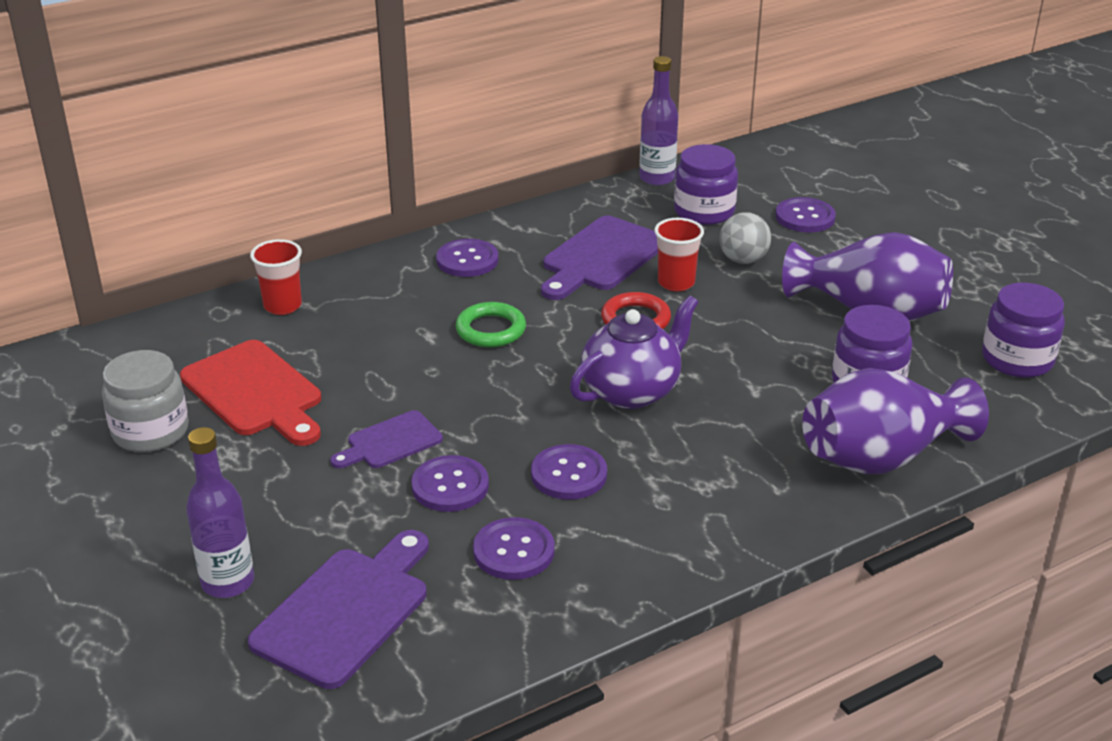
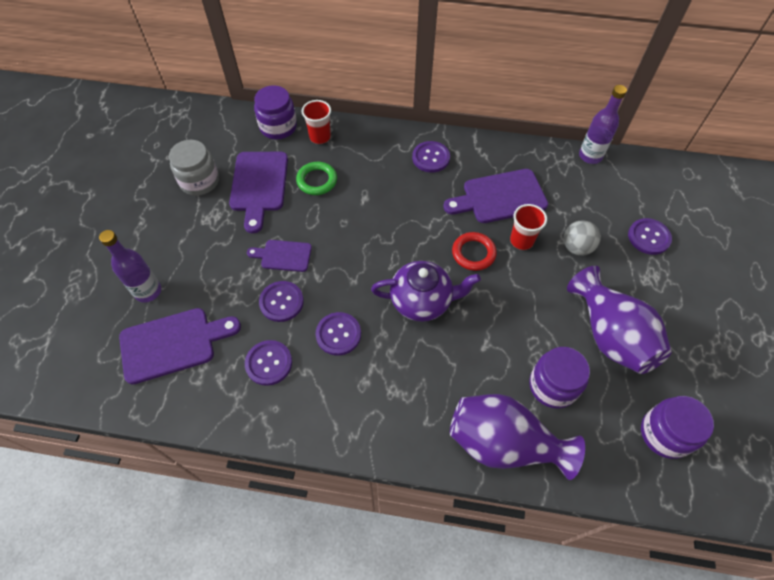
camera: 40 degrees right, 25 degrees up
(255, 392) = (259, 185): red cutting board -> purple cutting board
(491, 330) = (396, 213): green ring -> green ring (317, 180)
(704, 212) = (591, 197): purple jar -> purple jar (278, 127)

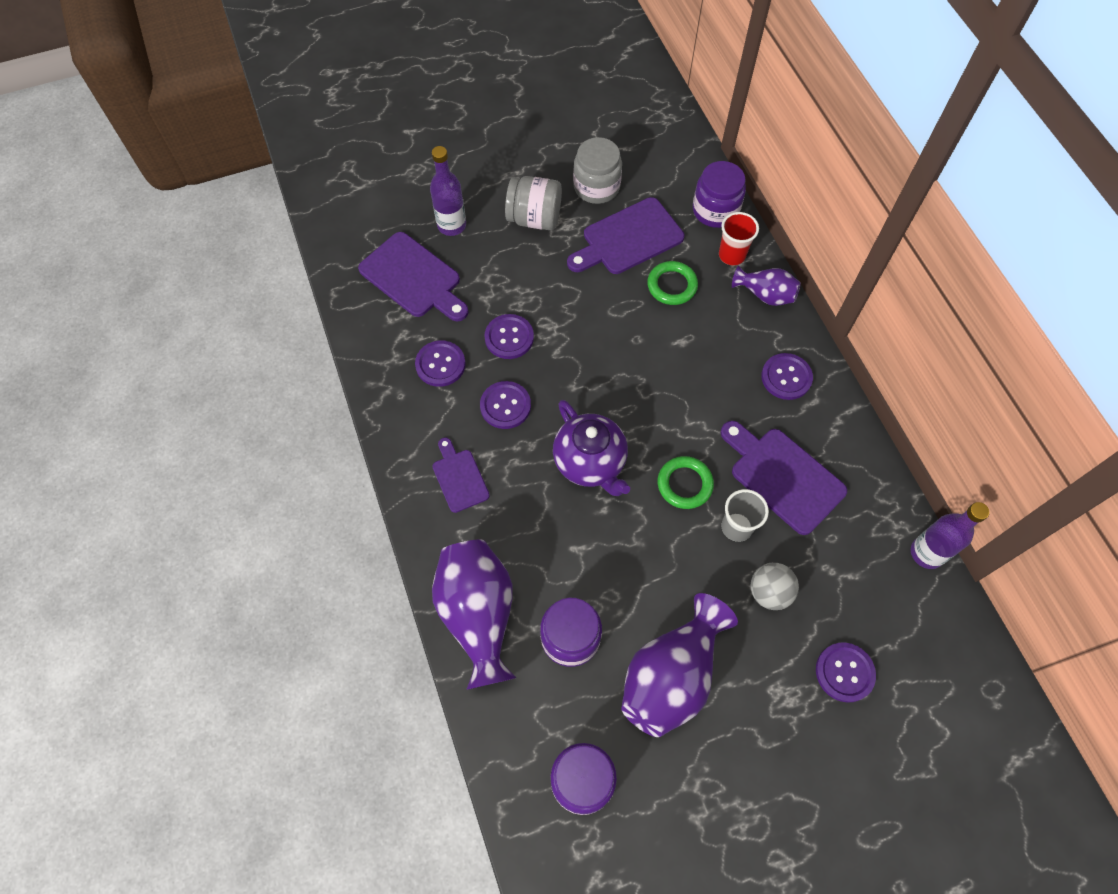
camera: 60 degrees right, 5 degrees up
(192, 232) = (534, 218): none -> grey jar
(283, 255) = (561, 309): purple cutting board -> purple cutting board (459, 477)
(363, 136) = (765, 295): none -> purple vase
(473, 253) = (684, 484): red ring -> green ring
(521, 241) = (736, 527): red cup -> grey cup

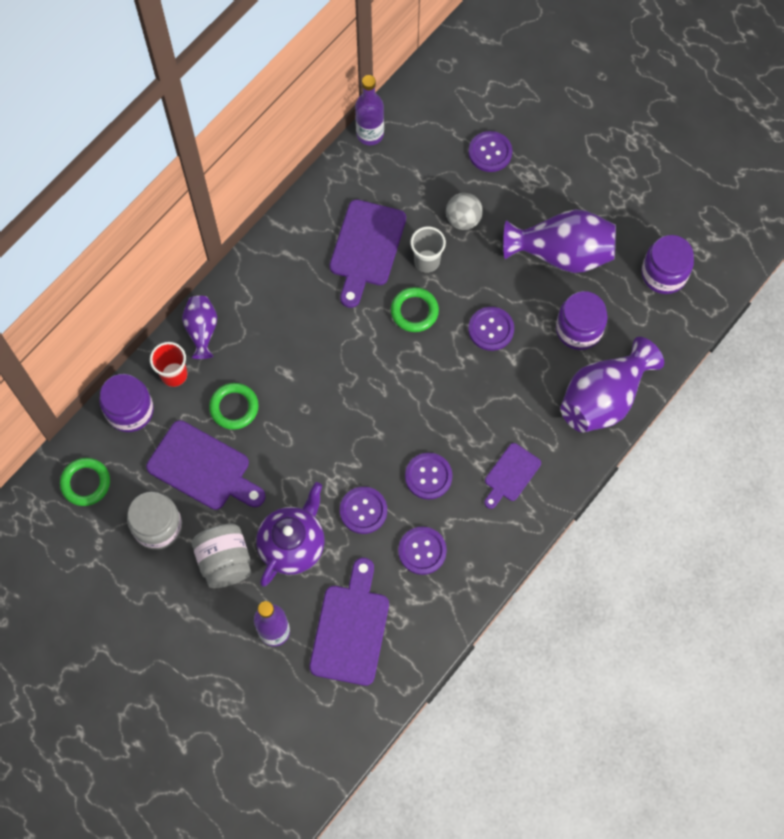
camera: 120 degrees left, 5 degrees up
(590, 462) = (438, 386): purple teapot -> purple teapot (293, 544)
(666, 156) = (86, 483): none -> green ring
(786, 377) = (275, 281): purple button -> purple button (491, 329)

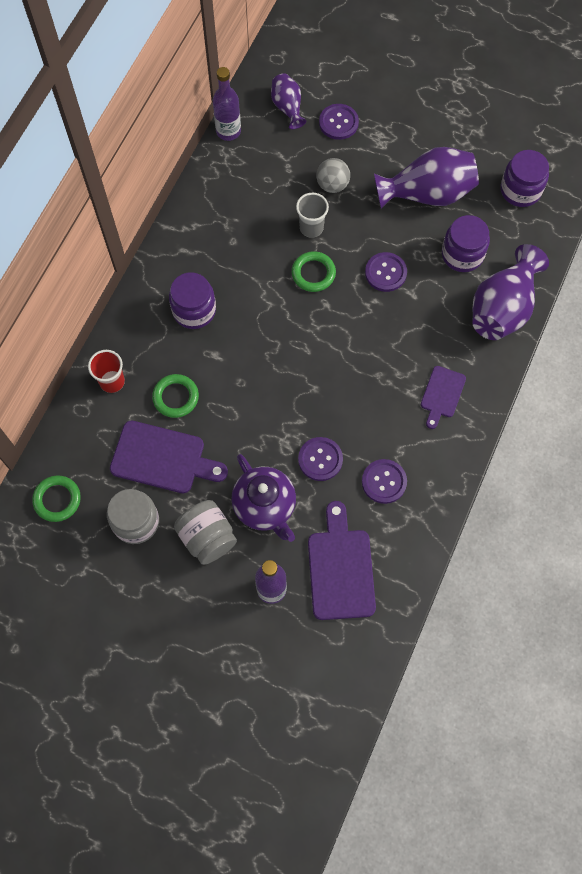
camera: 15 degrees left, 0 degrees up
(130, 410) = (80, 424): purple jar -> purple jar (194, 310)
(202, 330) = (126, 336): purple vase -> purple vase (287, 107)
(293, 544) = (265, 506): purple teapot -> purple teapot turned 135 degrees clockwise
(366, 248) = (254, 229): purple cutting board -> none
(428, 476) = (369, 414): purple button -> none

